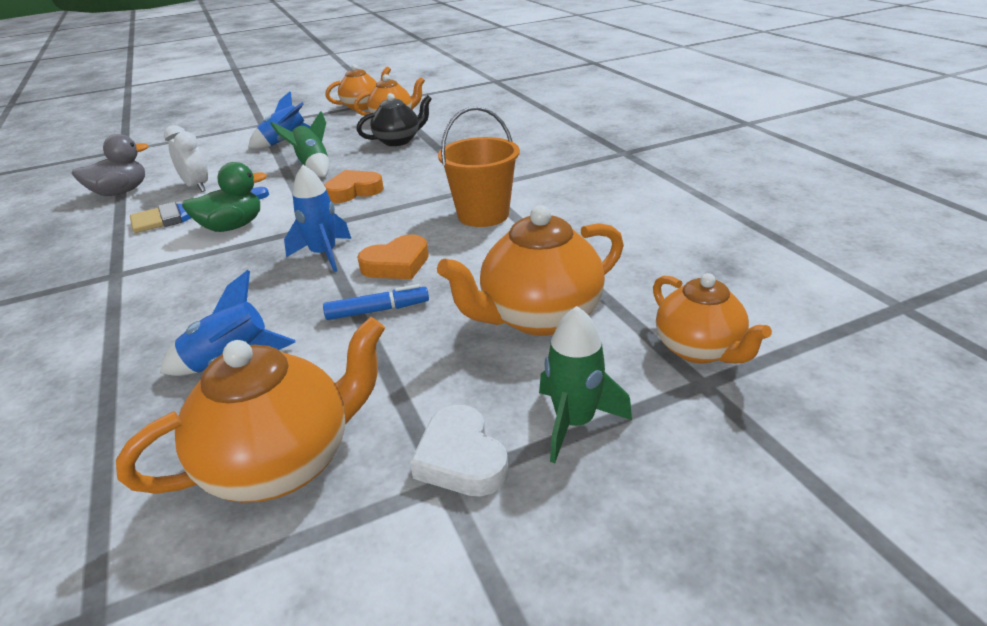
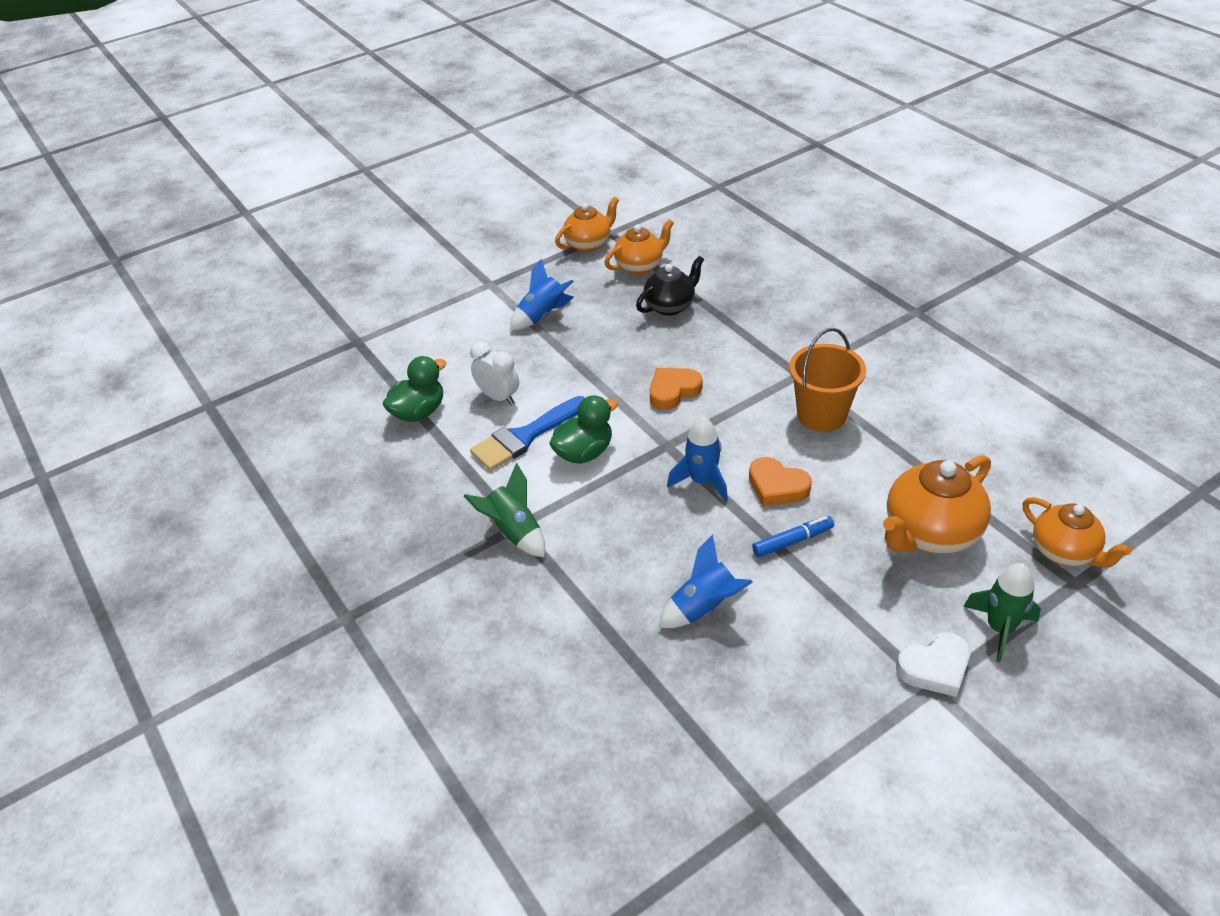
camera: 10 degrees left, 10 degrees up
(121, 192) = (419, 412): grey duck -> green duck
(282, 463) = (810, 689): orange teapot -> none
(313, 167) = (604, 356): green rocket -> green rocket (514, 532)
(397, 264) = (777, 486): orange heart -> orange heart turned 75 degrees clockwise
(461, 458) = (935, 668): white heart -> white heart turned 75 degrees counterclockwise

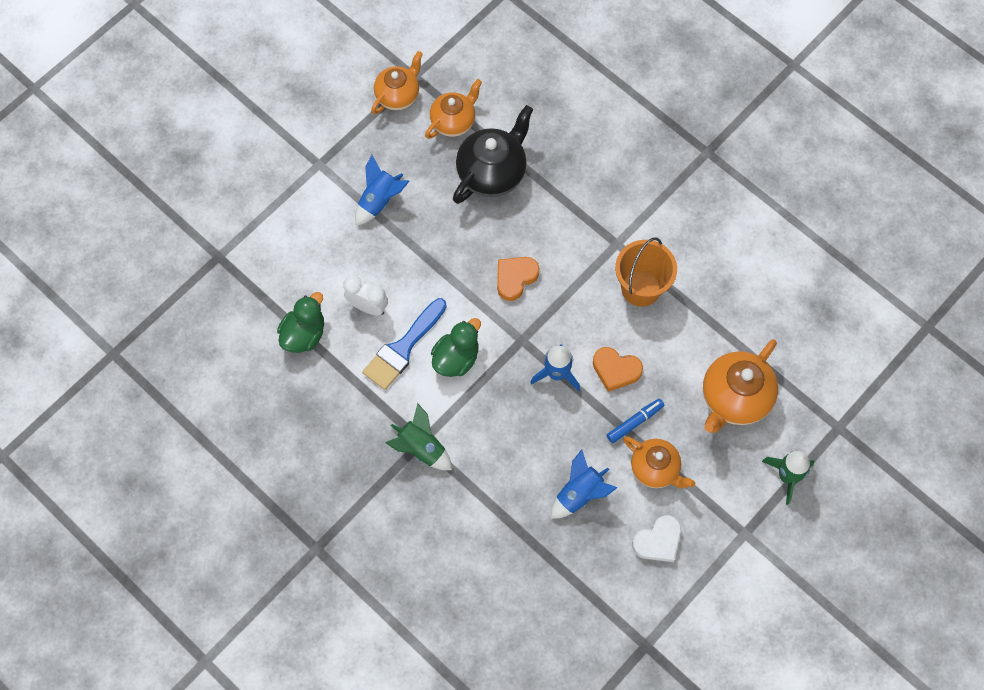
camera: 15 degrees left, 25 degrees up
(670, 306) = (492, 173): black teapot -> black teapot, size x1.51
(935, 668) = (745, 517): white heart -> white heart (658, 541)
(1064, 552) = (830, 400): orange teapot -> orange teapot (655, 469)

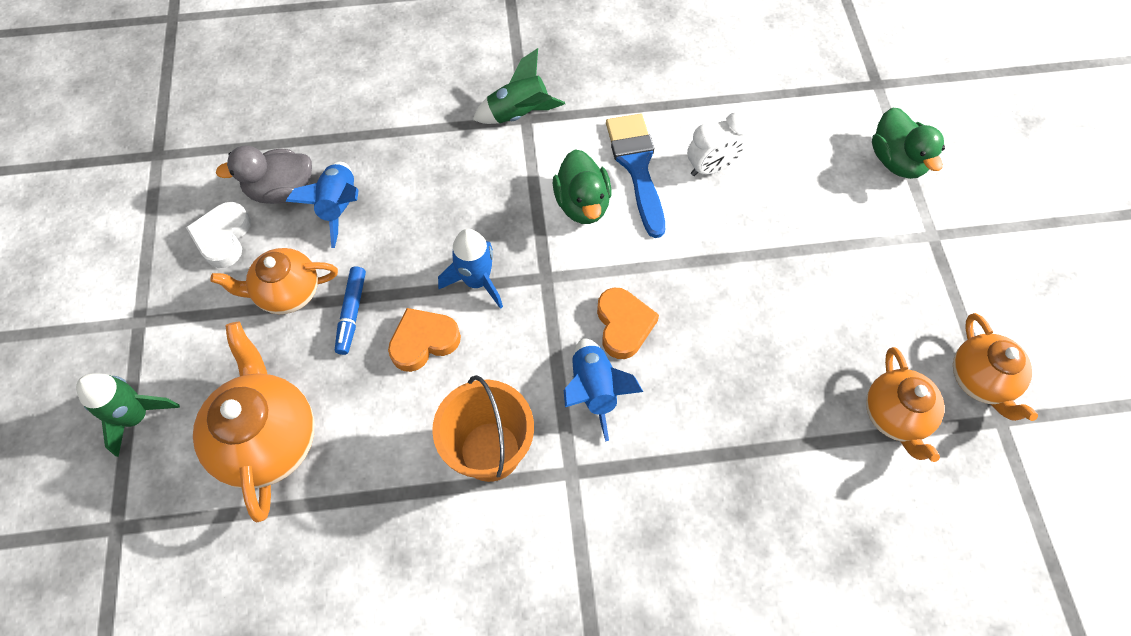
camera: 130 degrees right, 5 degrees down
(304, 334) = (727, 99): green duck -> green duck (896, 161)
(379, 201) = (836, 261): blue rocket -> blue rocket (594, 390)
(492, 173) = (785, 405): black teapot -> none
(599, 539) = (281, 190): none -> grey duck

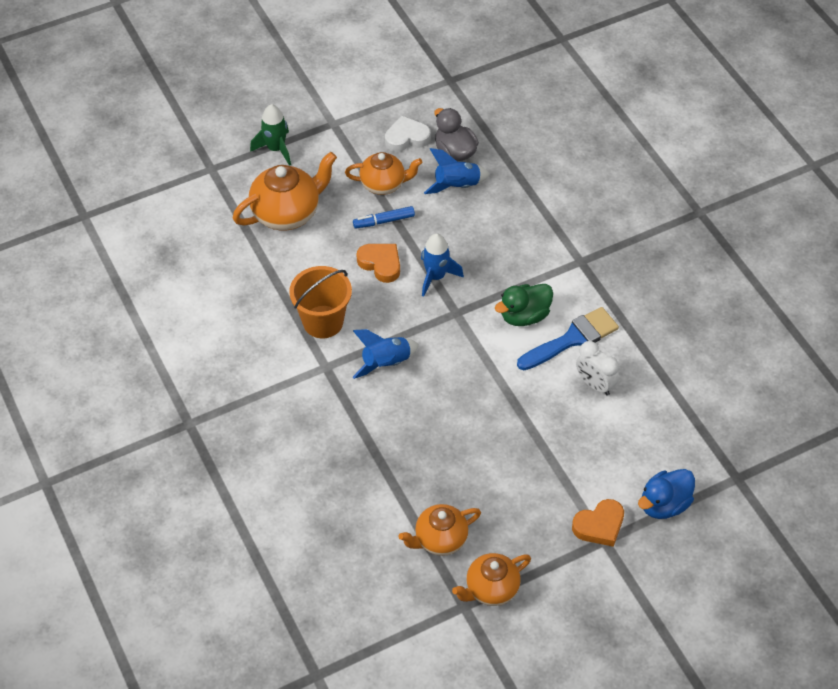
camera: 70 degrees right, 10 degrees down
(287, 292) = (383, 184): orange teapot -> orange teapot turned 120 degrees clockwise
(519, 114) = (582, 256): green rocket -> none
(623, 325) = (439, 366): orange heart -> orange heart (599, 525)
(896, 161) = (664, 504): green duck -> blue duck

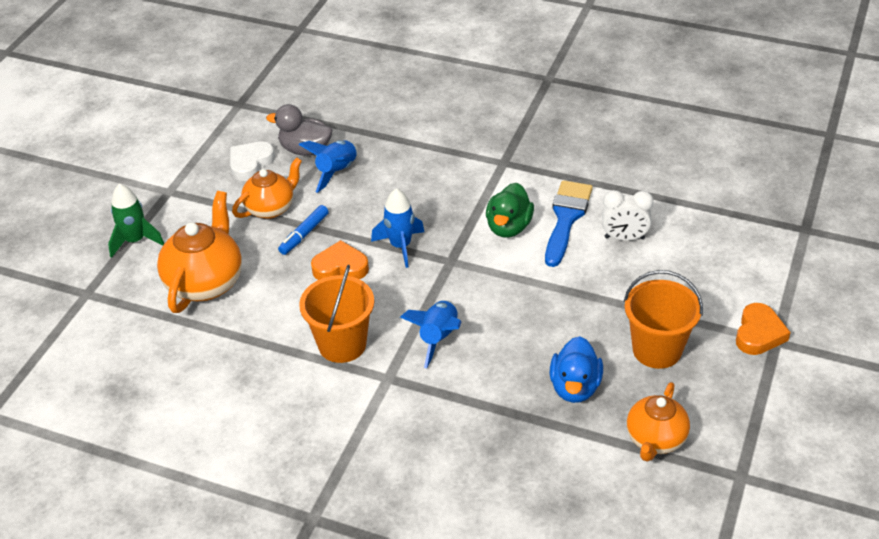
camera: 40 degrees left, 10 degrees down
(491, 589) = (744, 445): orange teapot -> none
(516, 482) = (657, 350): none -> orange bucket
(664, 504) = (782, 284): blue duck -> blue duck (575, 387)

